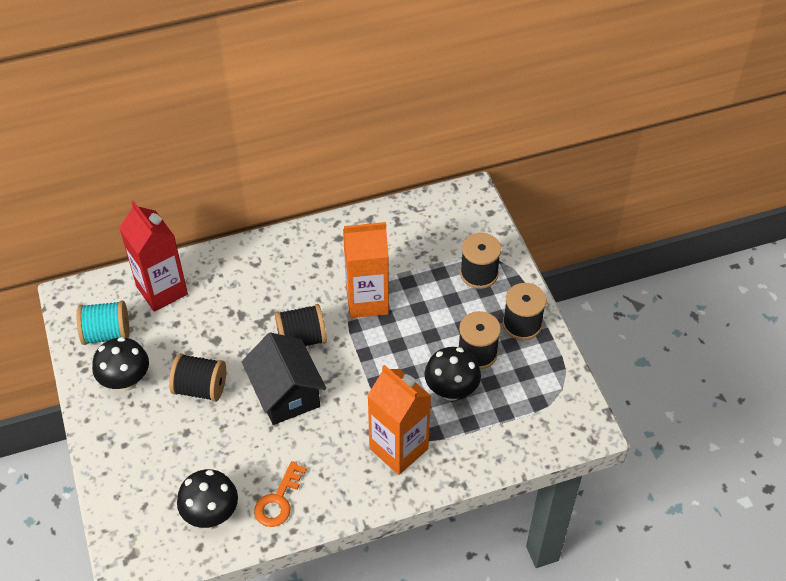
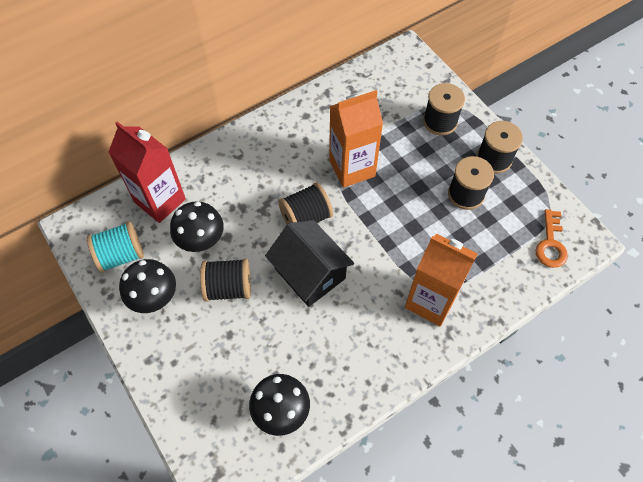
camera: 15 degrees left, 10 degrees up
(278, 500) = (339, 380): orange key -> orange key (550, 244)
(451, 390) = (456, 234): black mushroom -> black mushroom (201, 240)

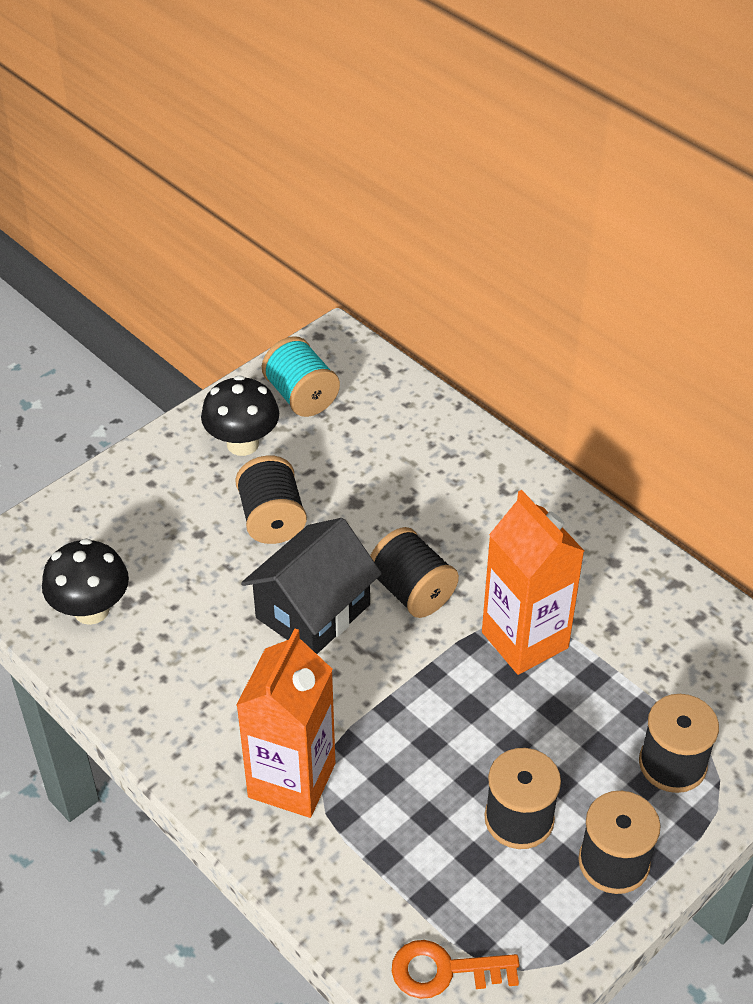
camera: 80 degrees right, 15 degrees down
(160, 201) = (398, 417): red carton -> none
(201, 240) = (342, 475): black mushroom -> none

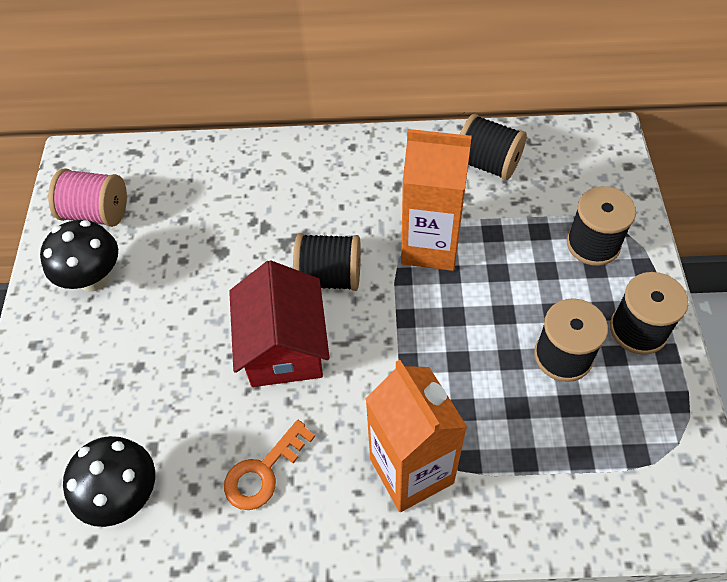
camera: 45 degrees left, 10 degrees up
(272, 519) = (179, 311): black spool -> black spool (487, 163)
(301, 396) = (96, 213): turquoise spool -> pink spool
(313, 611) = (284, 347): black house -> red house
(444, 970) = (645, 492): orange key -> orange key (263, 471)

